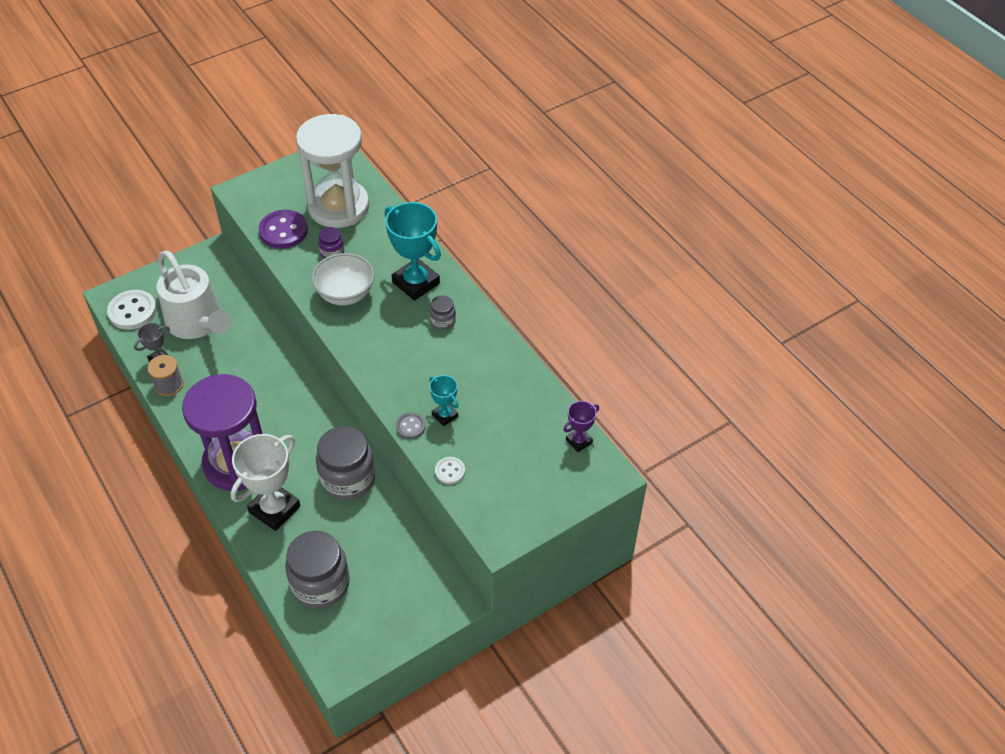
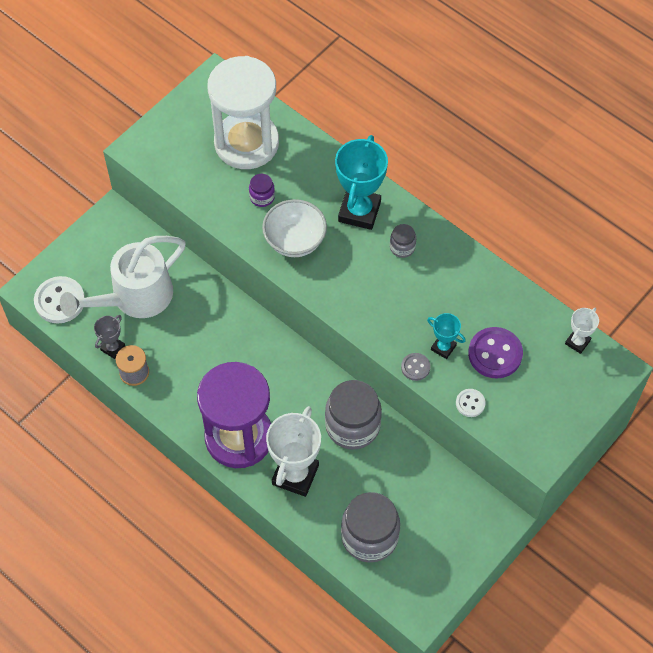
camera: 15 degrees left, 10 degrees up
(198, 323) = (134, 298): white watering can -> white watering can turned 105 degrees clockwise
(283, 231) = (202, 184): purple button -> purple button (495, 354)
(416, 283) = (359, 211): turquoise trophy -> turquoise trophy turned 75 degrees clockwise
(579, 441) = (577, 342): purple trophy -> white trophy

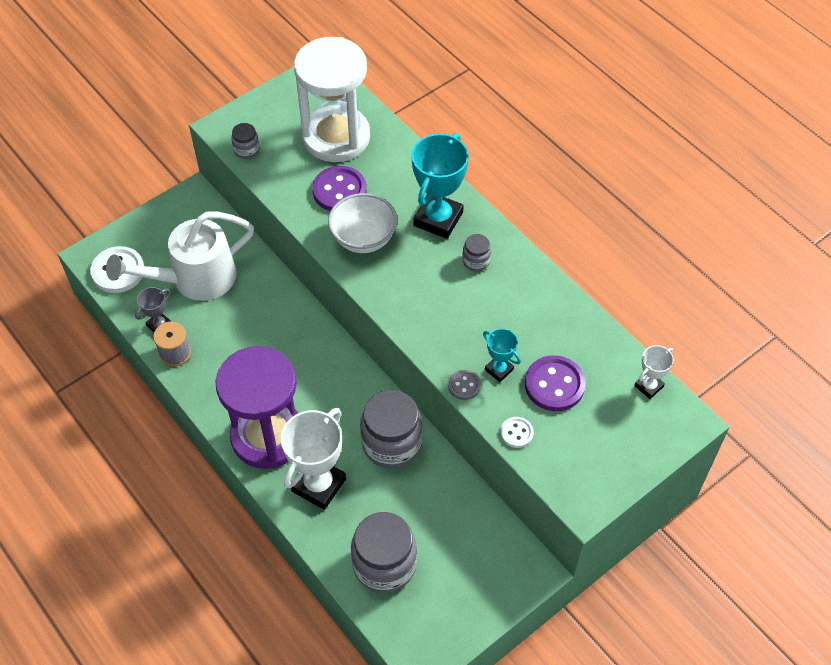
camera: 10 degrees right, 5 degrees down
(165, 168) = (246, 150): none -> grey jar
(262, 197) = (339, 191): purple jar -> purple button

